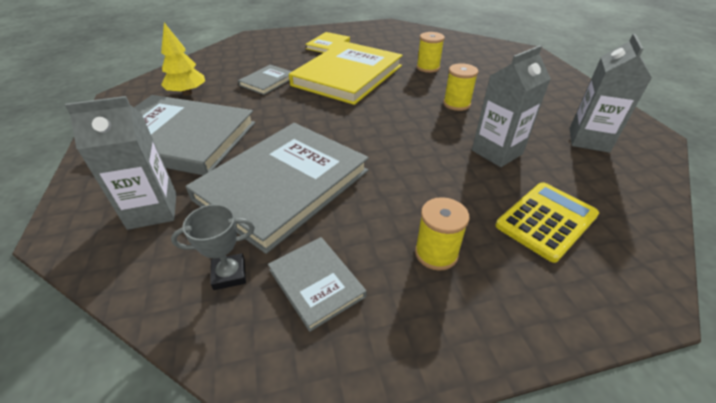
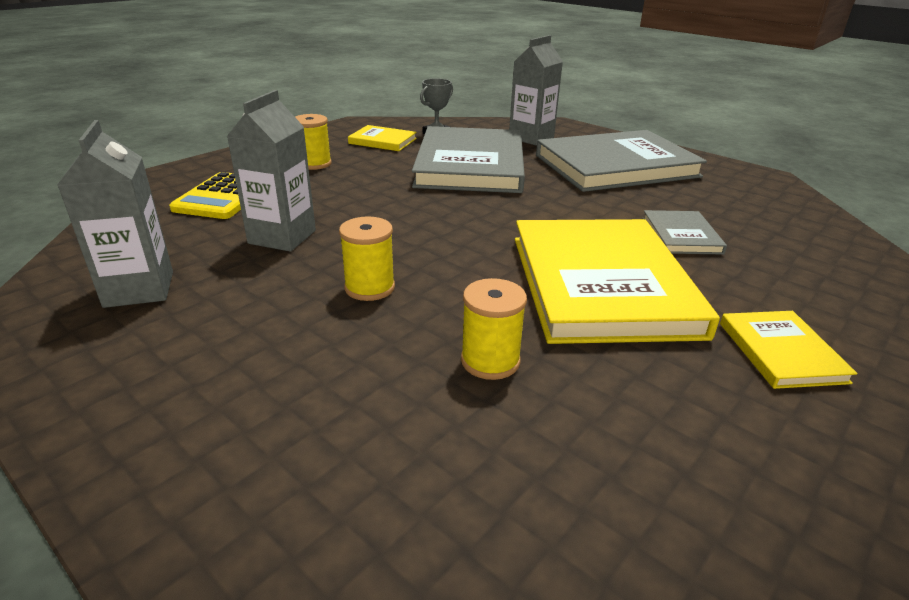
camera: 145 degrees right, 10 degrees down
(187, 93) = (720, 196): yellow tree -> none
(316, 283) = (382, 141): grey book -> yellow book

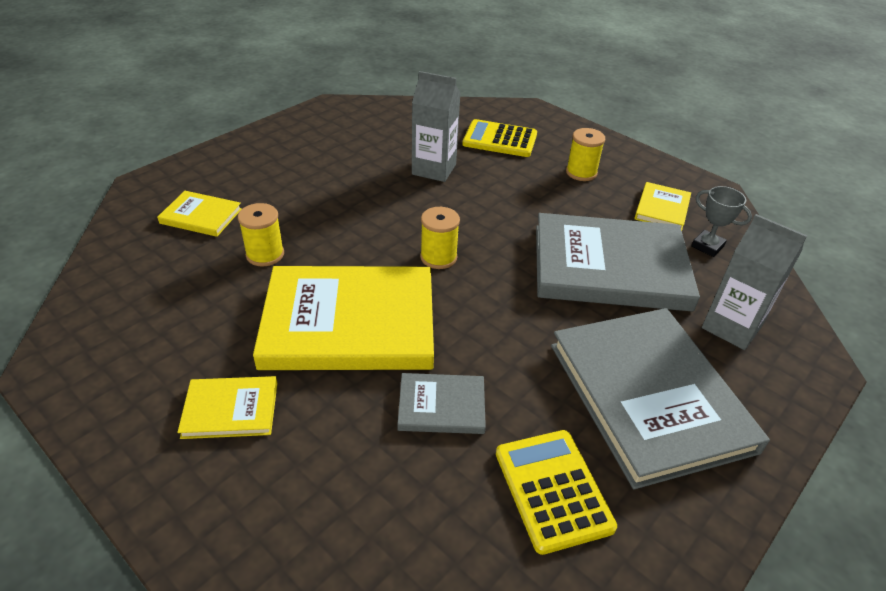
camera: 90 degrees right, 10 degrees up
(139, 289) = (368, 131): grey carton -> none
(369, 288) = (359, 208): yellow spool -> yellow spool (438, 257)
(384, 458) = (201, 216): none -> yellow book
(725, 199) = (553, 490): none -> yellow calculator

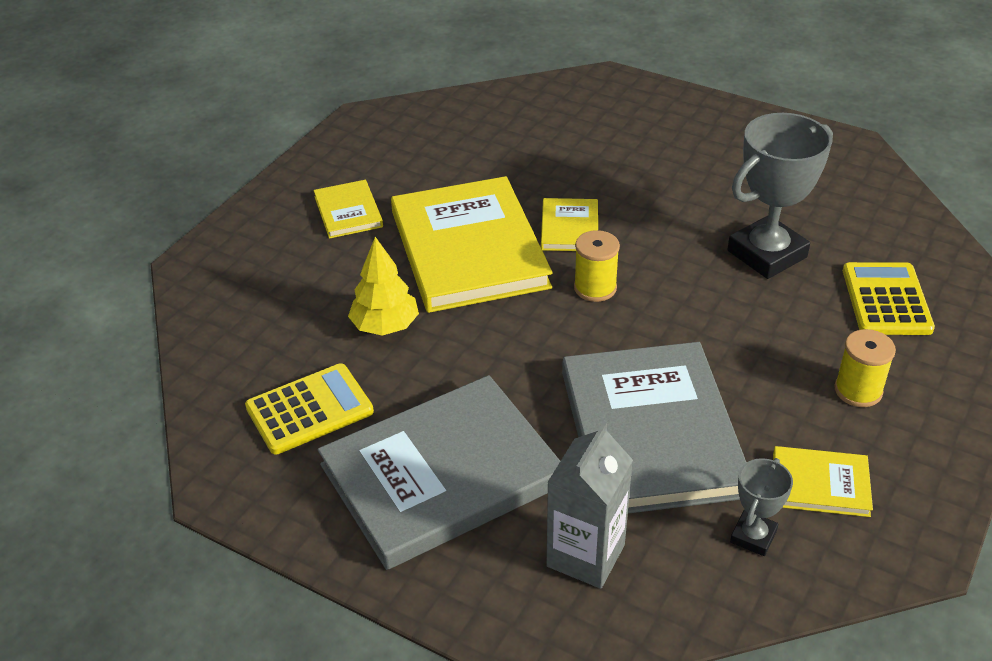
camera: 80 degrees right, 0 degrees up
(201, 216) = (577, 124): yellow book -> yellow book (569, 228)
(265, 254) = (540, 176): yellow spool -> none
(434, 169) = (767, 254): grey carton -> grey trophy
(441, 406) = (385, 326): grey book -> yellow tree

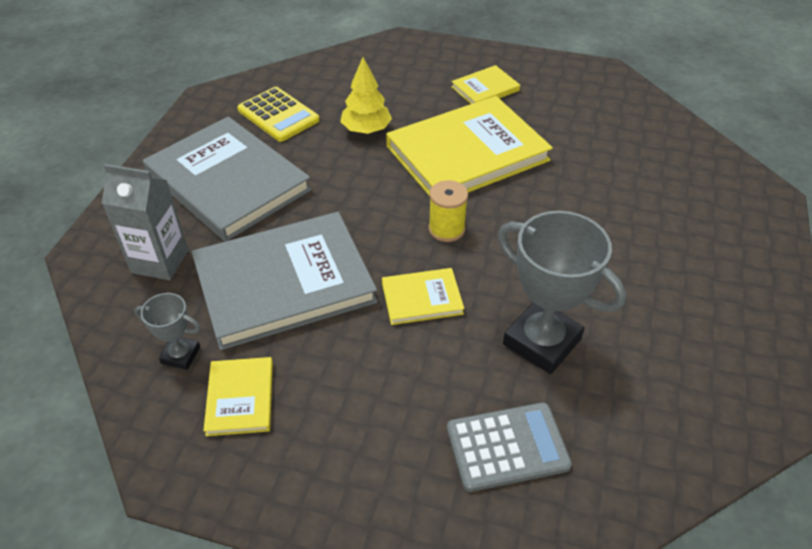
camera: 75 degrees right, 5 degrees up
(569, 228) = (519, 203): yellow book -> yellow book (422, 298)
(858, 390) = (363, 424): yellow spool -> none
(886, 300) = (507, 447): yellow calculator -> grey calculator

